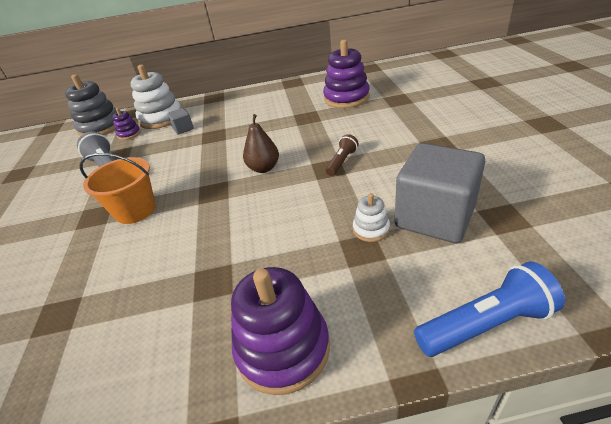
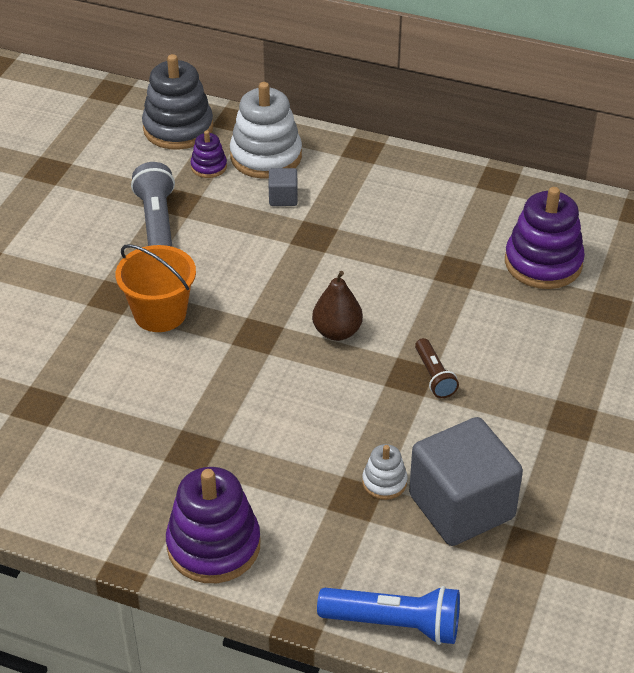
camera: 25 degrees right, 5 degrees up
(342, 162) = (434, 376): brown flashlight -> brown flashlight turned 105 degrees clockwise

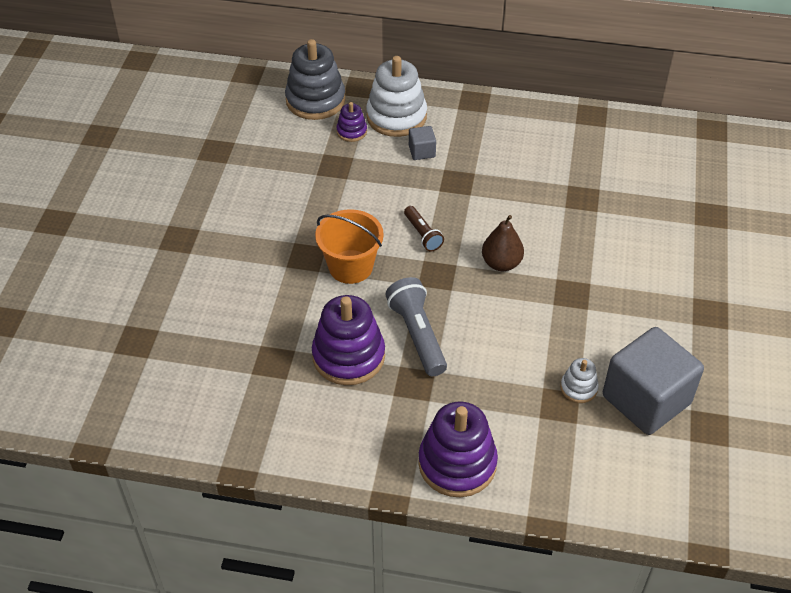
camera: 10 degrees left, 5 degrees up
(157, 223) = (323, 187): grey flashlight -> grey flashlight (417, 335)
(394, 624) = (622, 508): blue flashlight -> none
(434, 376) = (591, 291): brown flashlight -> brown flashlight (422, 234)
(543, 263) = (648, 182): purple stacking toy -> purple stacking toy (348, 356)

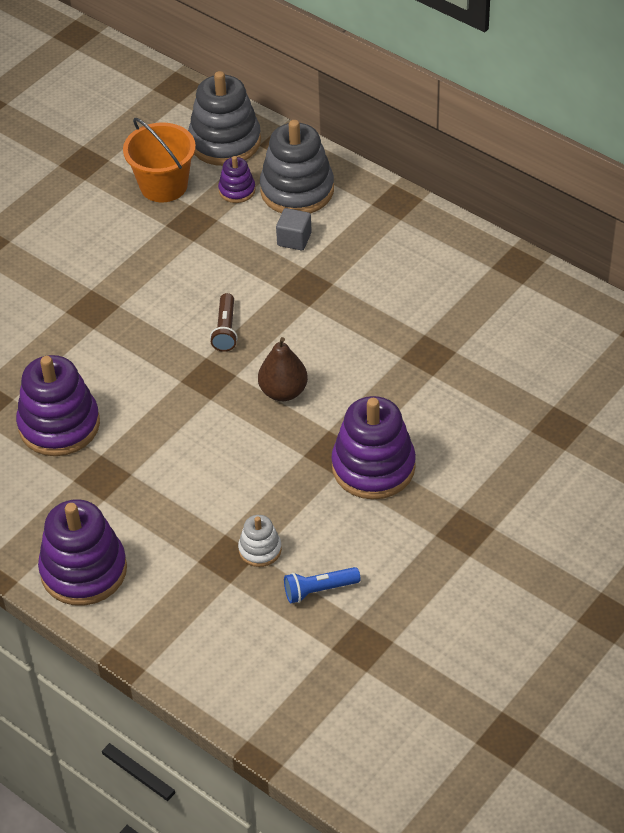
camera: 30 degrees right, 0 degrees up
(350, 267) = (128, 336): orange bucket -> orange bucket (163, 185)
(396, 117) = (297, 190): white stacking toy -> grey stacking toy
(417, 335) = (141, 431): grey flashlight -> none
(610, 292) = (373, 467): none -> purple stacking toy
(646, 400) = (319, 590): grey cube -> blue flashlight

